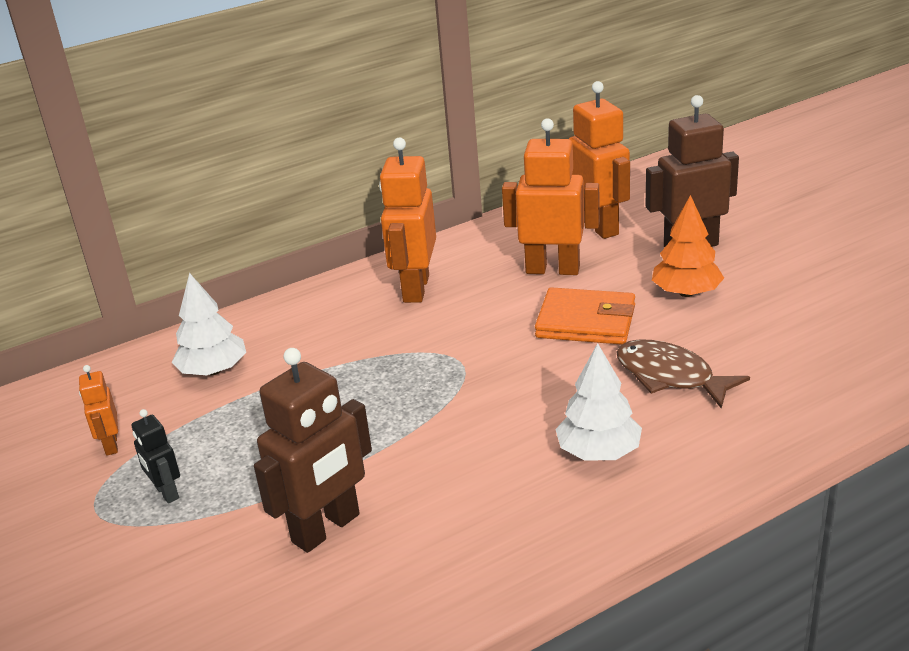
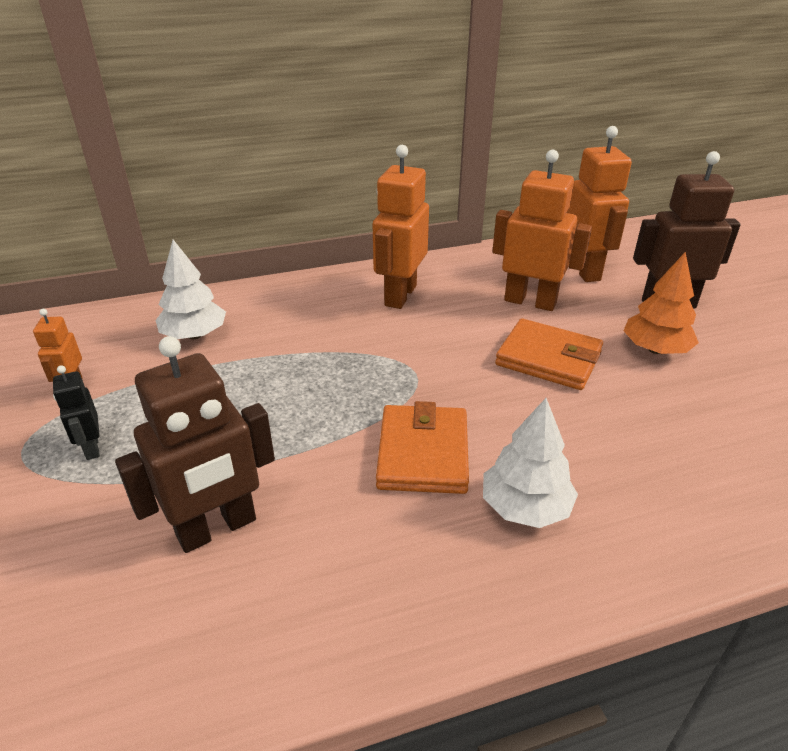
camera: 10 degrees right, 5 degrees up
(492, 429) = (423, 453): none -> orange wallet
(670, 376) = (621, 436): brown fish -> none

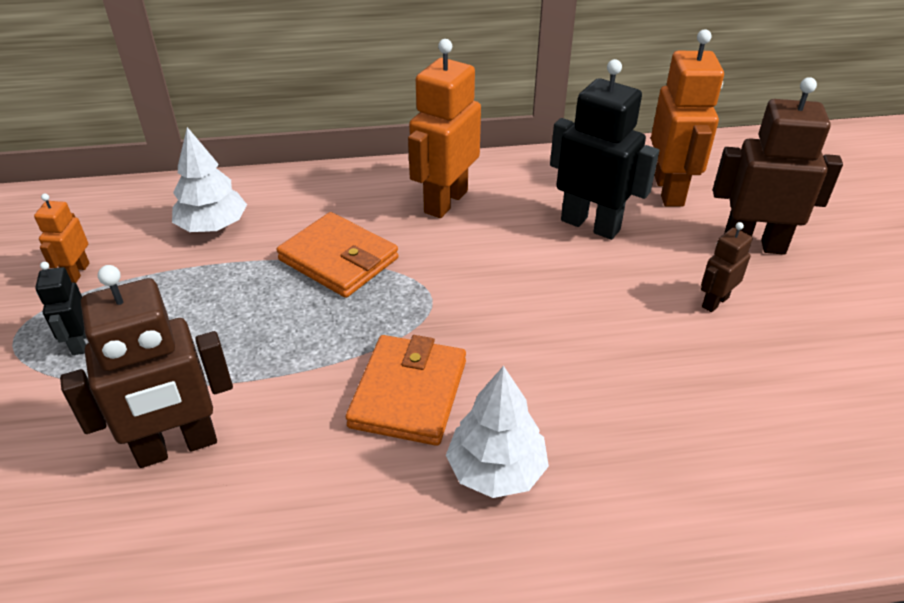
camera: 10 degrees right, 5 degrees up
(530, 302) = (590, 225): orange robot -> black robot
(548, 359) = (585, 299): orange wallet -> orange wallet (338, 259)
(655, 349) = (715, 302): orange tree -> brown robot

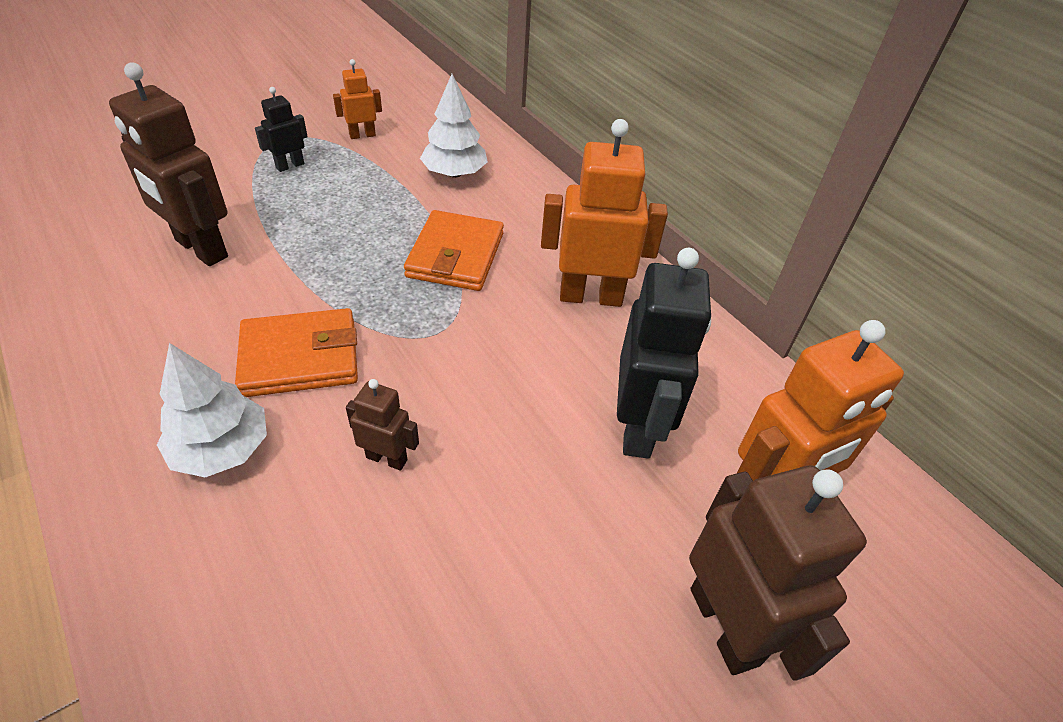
camera: 60 degrees right, 5 degrees up
(715, 302) = (570, 597): brown robot -> brown robot (387, 458)

